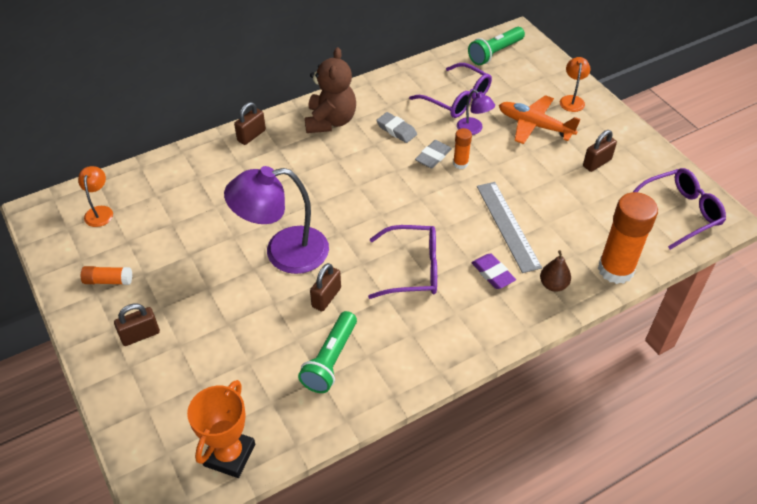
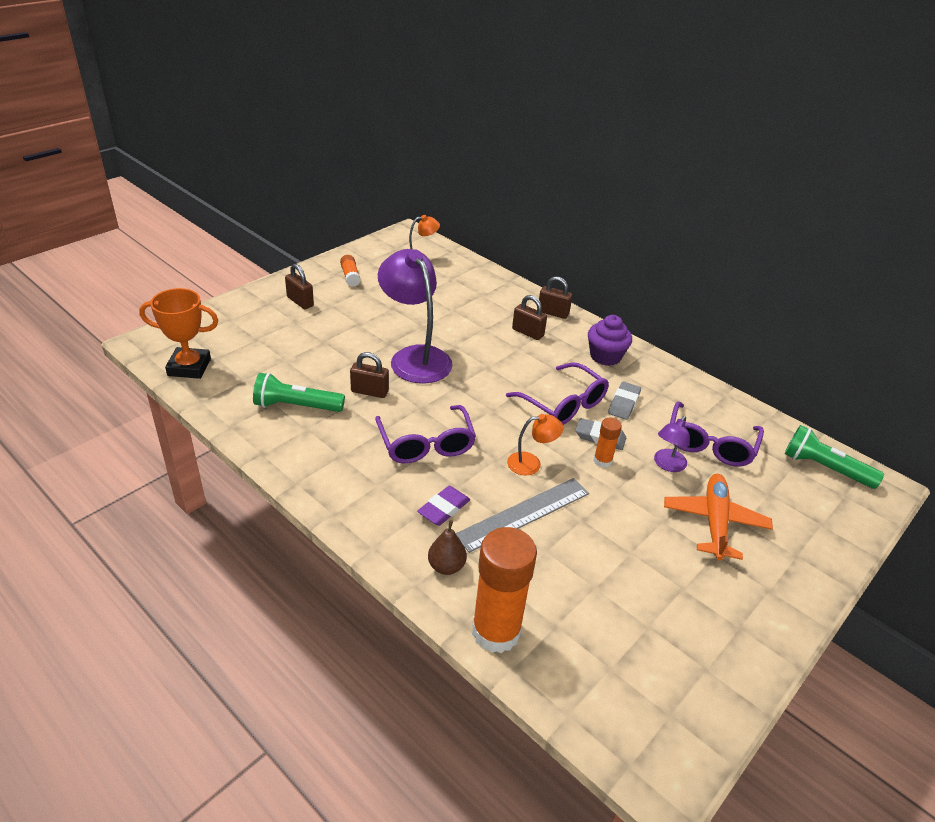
camera: 70 degrees right, 10 degrees down
(330, 121) = (605, 356): brown teddy bear -> purple cupcake
(572, 100) = (795, 557): orange lamp -> orange lamp (531, 463)
(597, 163) = (686, 596): brown padlock -> brown padlock (527, 332)
(680, 212) = (644, 709): purple glasses -> purple glasses (564, 404)

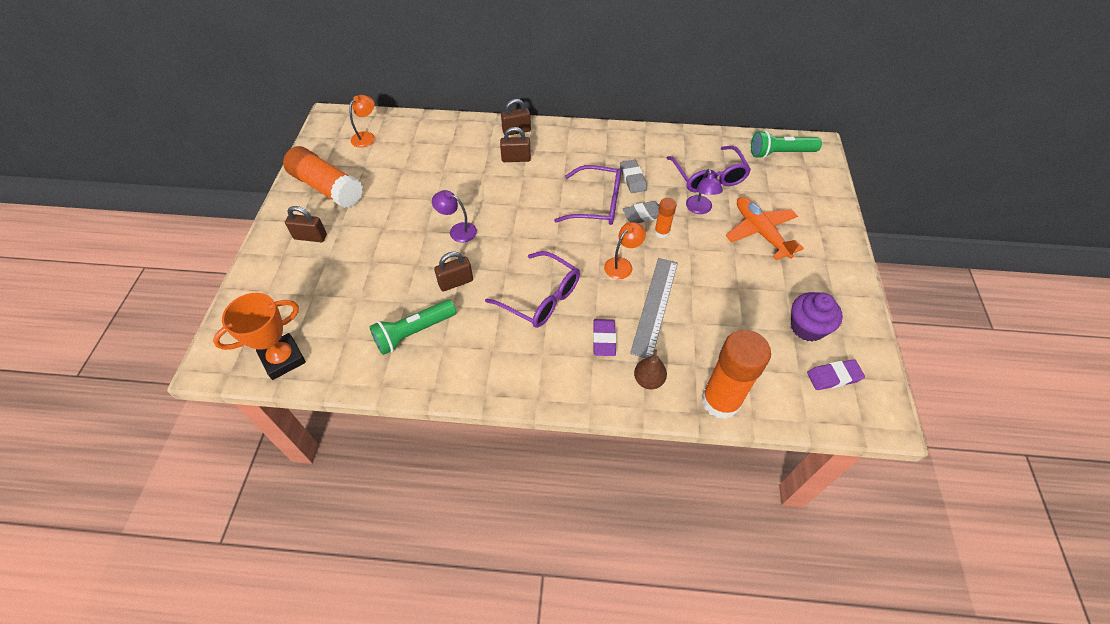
camera: 35 degrees left, 15 degrees up
(350, 276) = (327, 187): orange glue stick -> orange glue stick, size x2.08
(415, 357) = (457, 230): purple lamp -> purple lamp, size x0.48
(605, 356) = (586, 147): purple cupcake -> purple cupcake (807, 327)
(648, 698) = (833, 377): none -> purple eraser

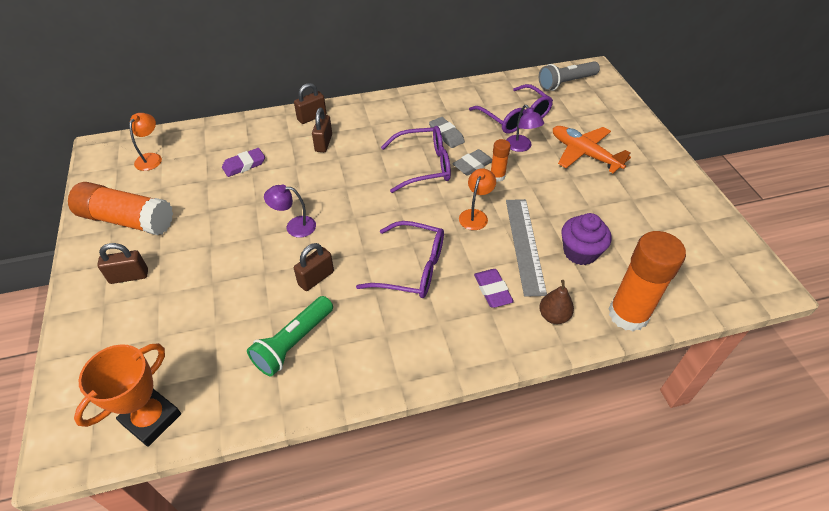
camera: 20 degrees left, 5 degrees down
(516, 159) = (323, 143): brown padlock -> brown padlock turned 60 degrees counterclockwise
(780, 153) = (566, 83): green flashlight -> grey flashlight
(807, 327) = (666, 225): purple cupcake -> purple cupcake (580, 252)
(833, 377) = (711, 262): purple eraser -> purple eraser (244, 165)

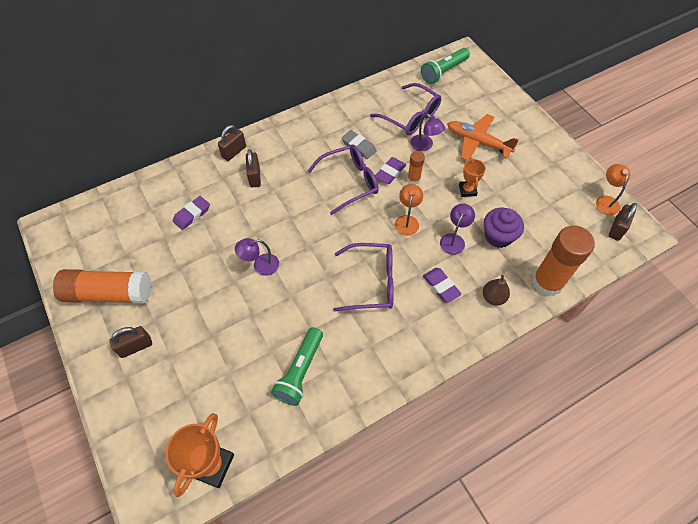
camera: 15 degrees left, 10 degrees up
(151, 158) = (102, 226): orange lamp -> orange lamp (606, 201)
(316, 278) = (297, 310): brown padlock -> brown padlock (617, 229)
(472, 165) = (390, 172): grey eraser -> purple eraser
(524, 245) = (454, 239): grey ruler -> purple lamp
(557, 198) = (467, 190): none -> orange trophy
(566, 83) = (443, 72): grey flashlight -> green flashlight

